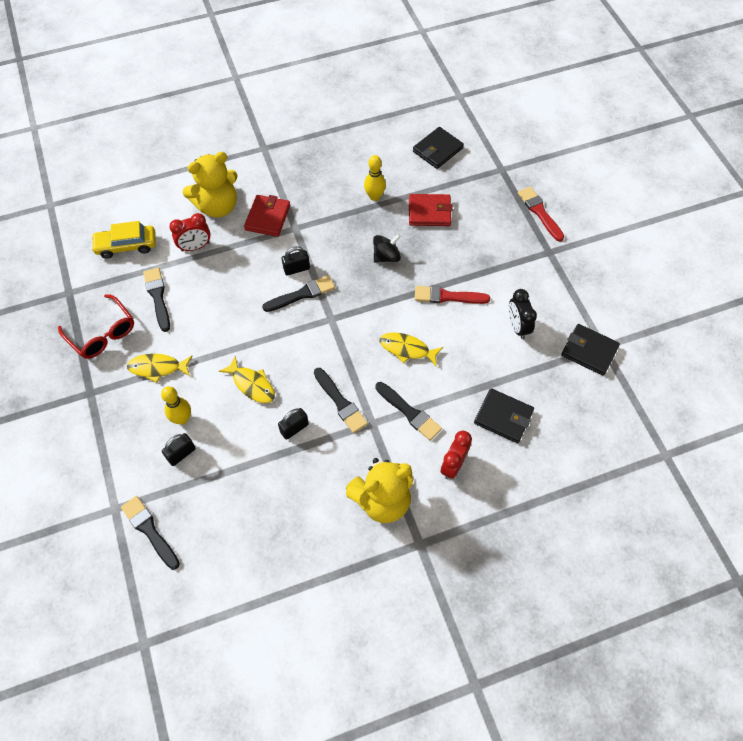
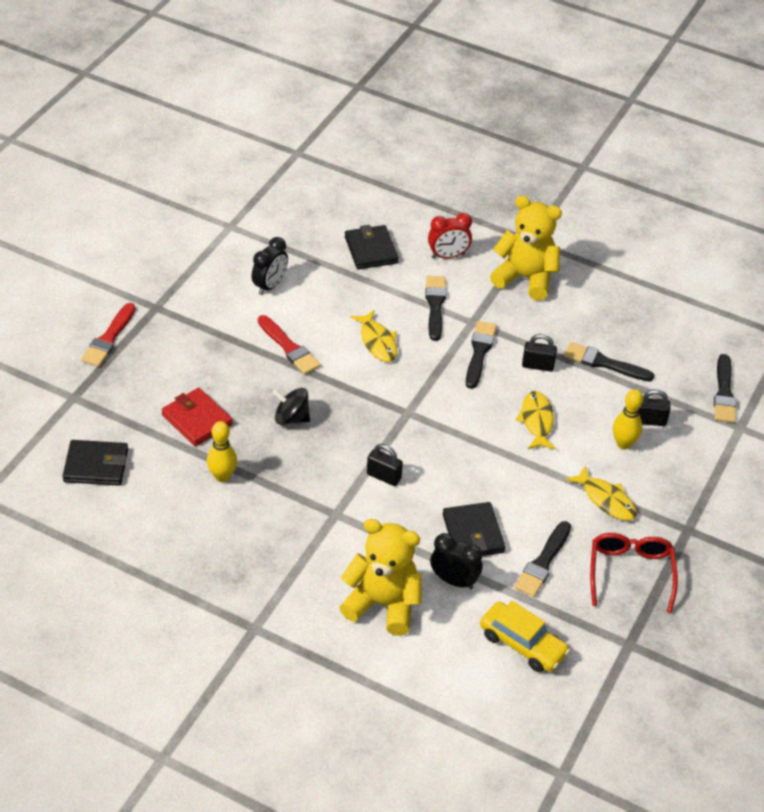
camera: 135 degrees left, 15 degrees down
(195, 247) = (454, 581): red clock -> black clock
(267, 217) = (348, 547): red wallet -> none
(302, 294) = (407, 451): black brush -> black brush (604, 363)
(589, 351) = (245, 232): black wallet -> black wallet (473, 533)

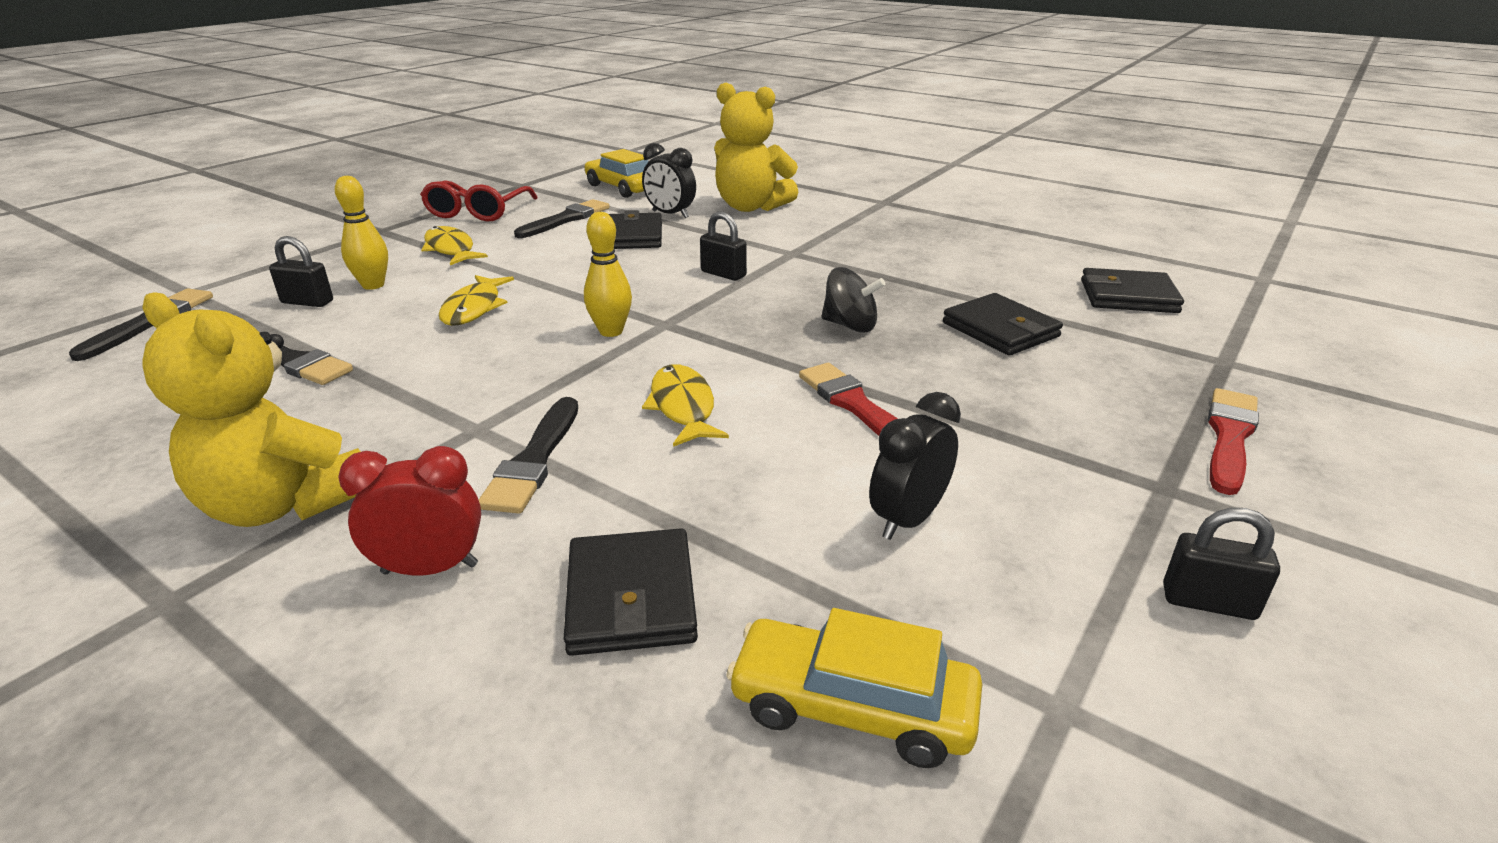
camera: 170 degrees left, 15 degrees down
(197, 420) = (1000, 330): red wallet -> black wallet
(222, 476) = (944, 282): yellow bowling pin -> yellow bowling pin (611, 331)
(293, 223) = (852, 707): none -> yellow car
(479, 352) = (499, 384): black brush -> none
(537, 365) = (411, 363): black padlock -> black padlock (1208, 602)

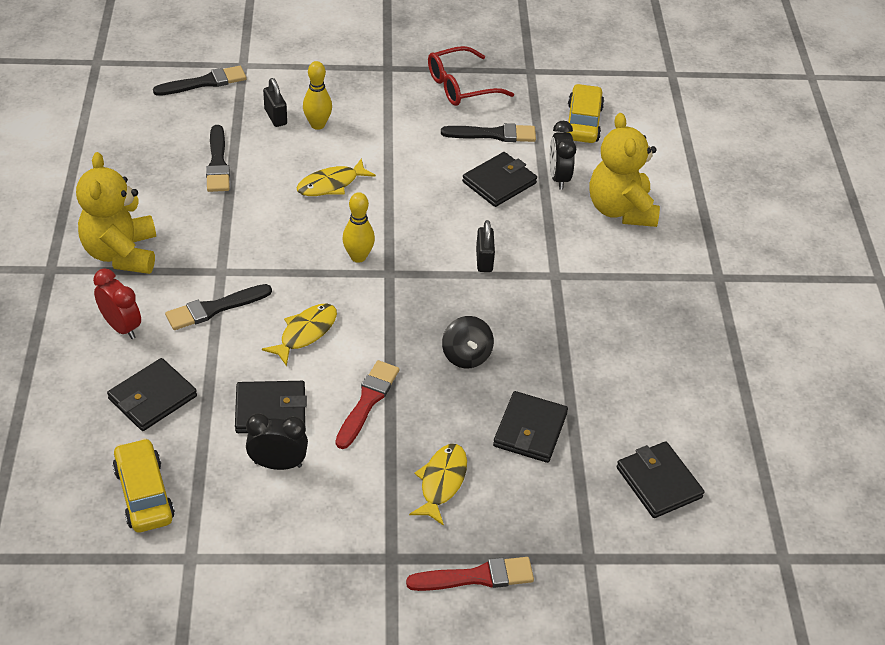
camera: 50 degrees right, 15 degrees up
(451, 249) = (393, 118): yellow fish -> yellow fish (441, 482)
(792, 486) = (270, 410): none -> black wallet
(1208, 602) = (299, 593): black padlock -> none

